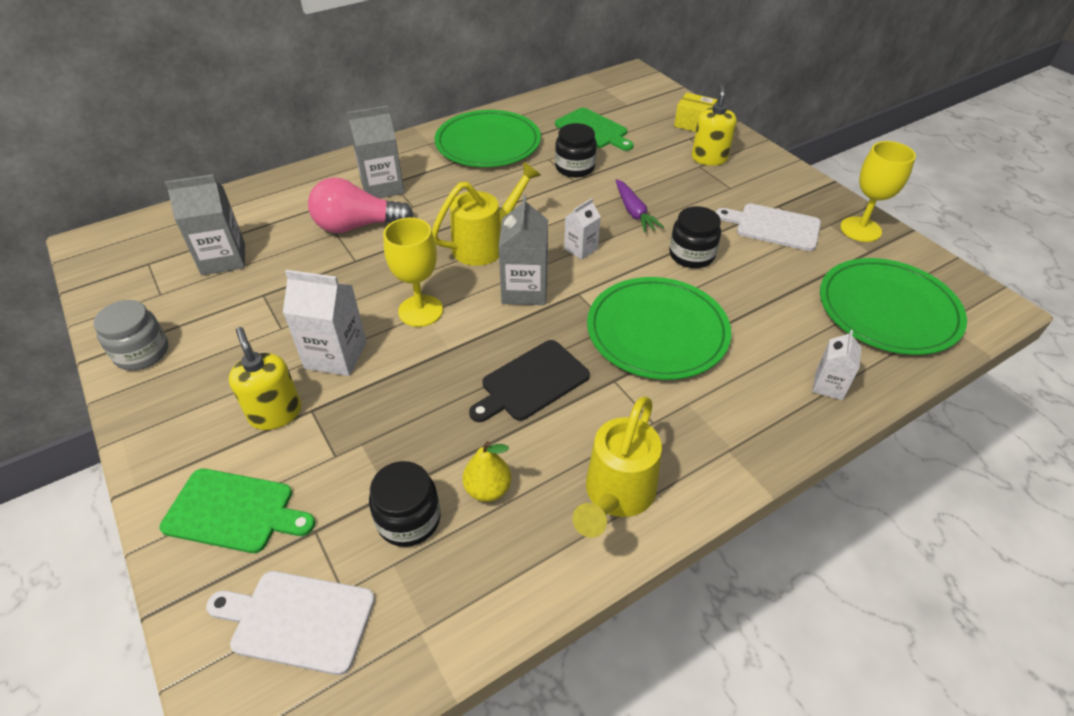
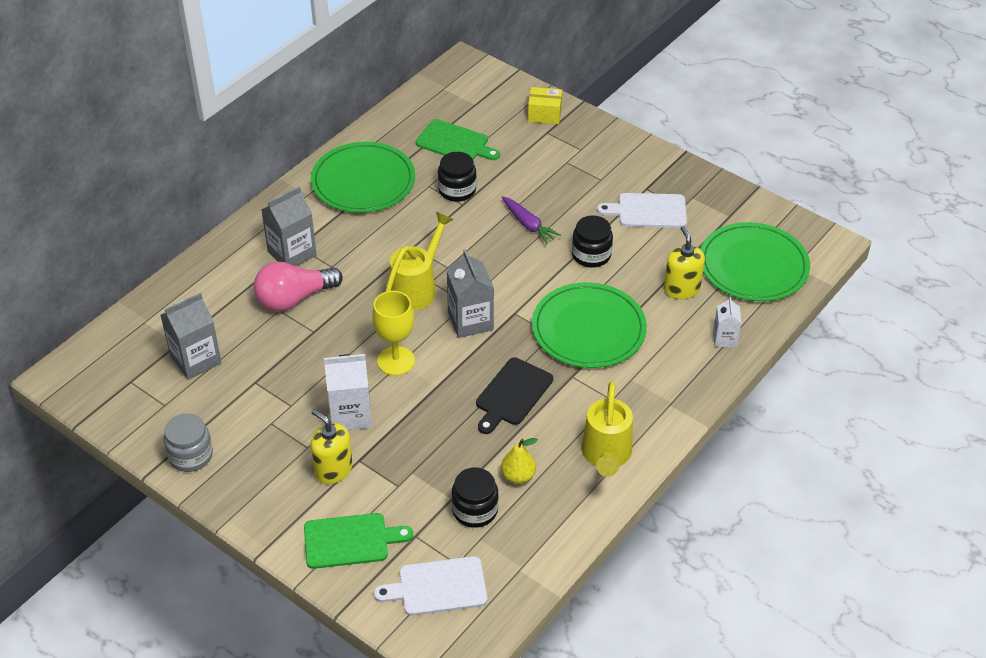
camera: 20 degrees left, 0 degrees up
(581, 249) = (499, 272): white carton -> none
(709, 158) = (572, 151): yellow soap dispenser -> yellow soap dispenser (681, 289)
(860, 229) = (717, 196): yellow goblet -> none

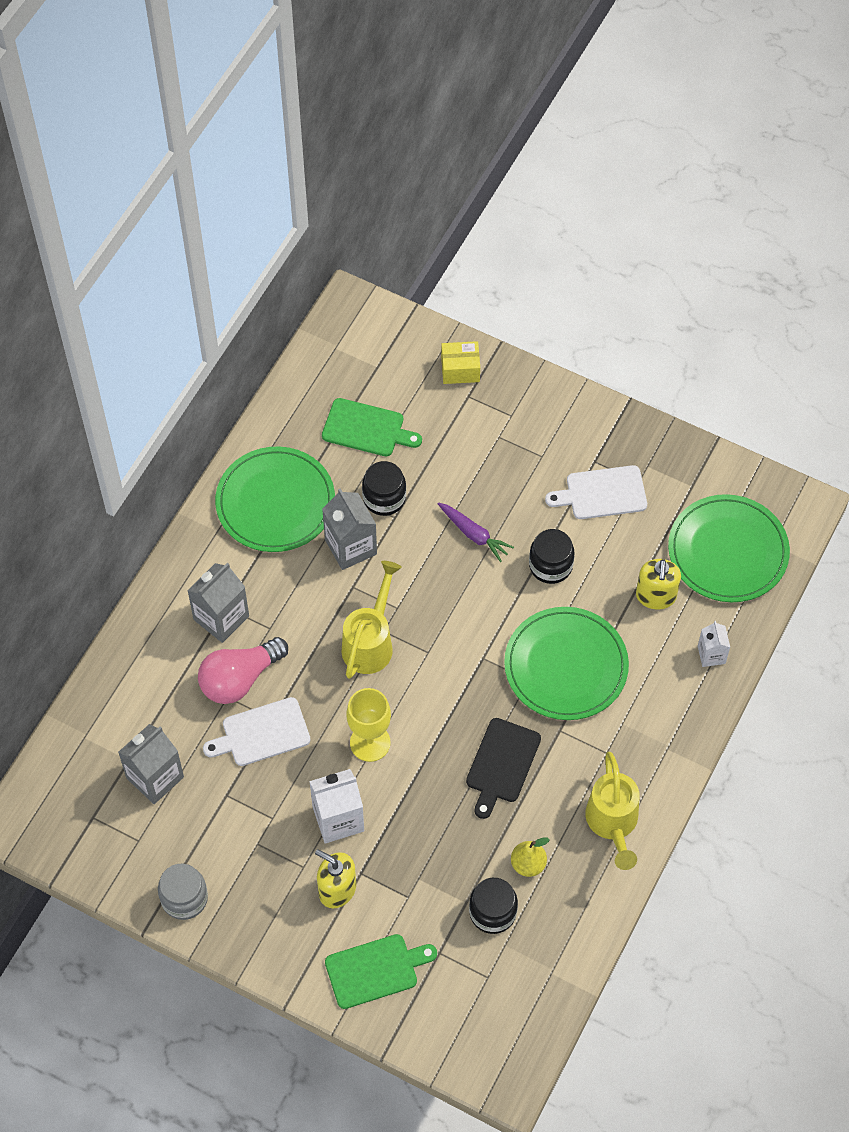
camera: 10 degrees left, 15 degrees up
(438, 587) = (475, 1007): white cutting board -> white cutting board (262, 733)
(470, 321) = (438, 677): grey carton -> grey carton (350, 547)
(681, 289) = (656, 596): yellow soap dispenser -> yellow soap dispenser turned 150 degrees counterclockwise

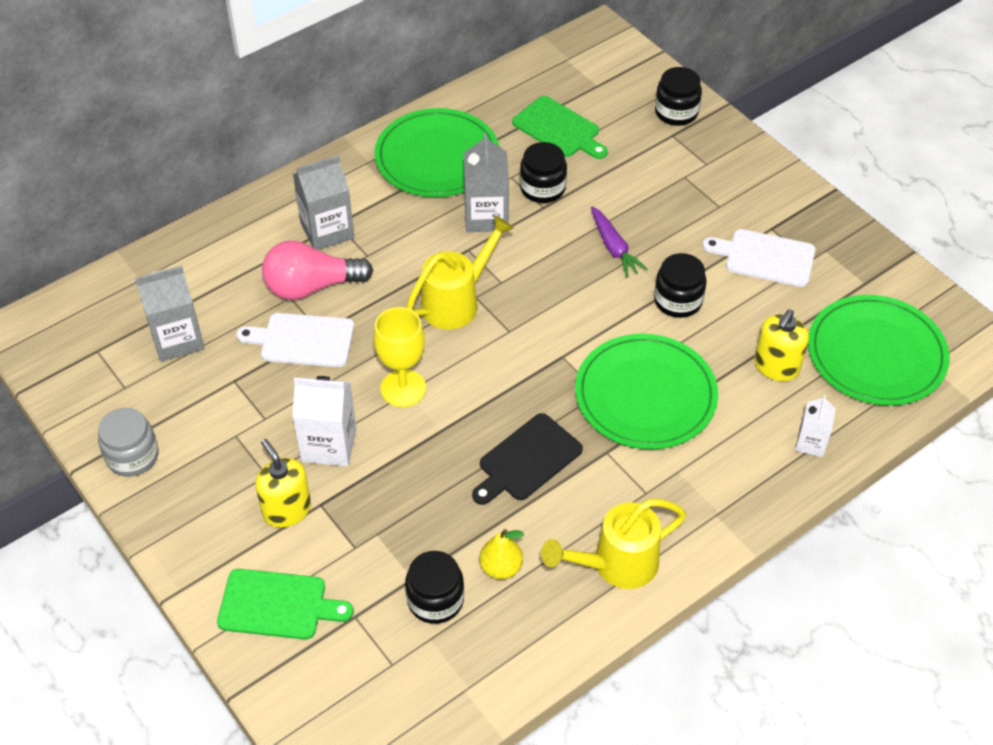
camera: 25 degrees right, 10 degrees down
(460, 369) = (676, 112): yellow box -> black jar
(612, 823) = (616, 565): yellow watering can -> yellow watering can turned 45 degrees clockwise

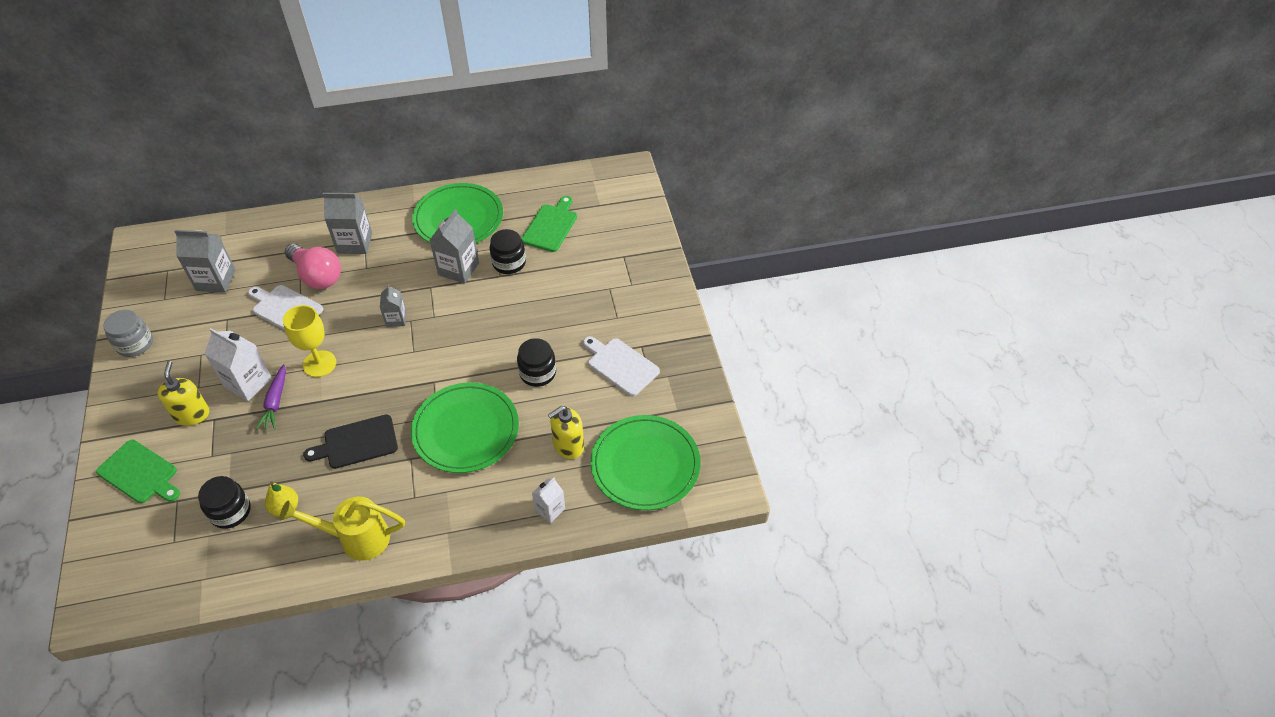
camera: 25 degrees right, 0 degrees up
(311, 287) = (317, 276): pink light bulb -> pink light bulb turned 150 degrees counterclockwise
(457, 302) = (396, 319): yellow watering can -> grey carton
(559, 129) = (551, 226): green cutting board -> green cutting board turned 135 degrees counterclockwise
(614, 247) = (524, 320): purple carrot -> purple carrot (275, 402)
(676, 112) = (638, 241): black jar -> none

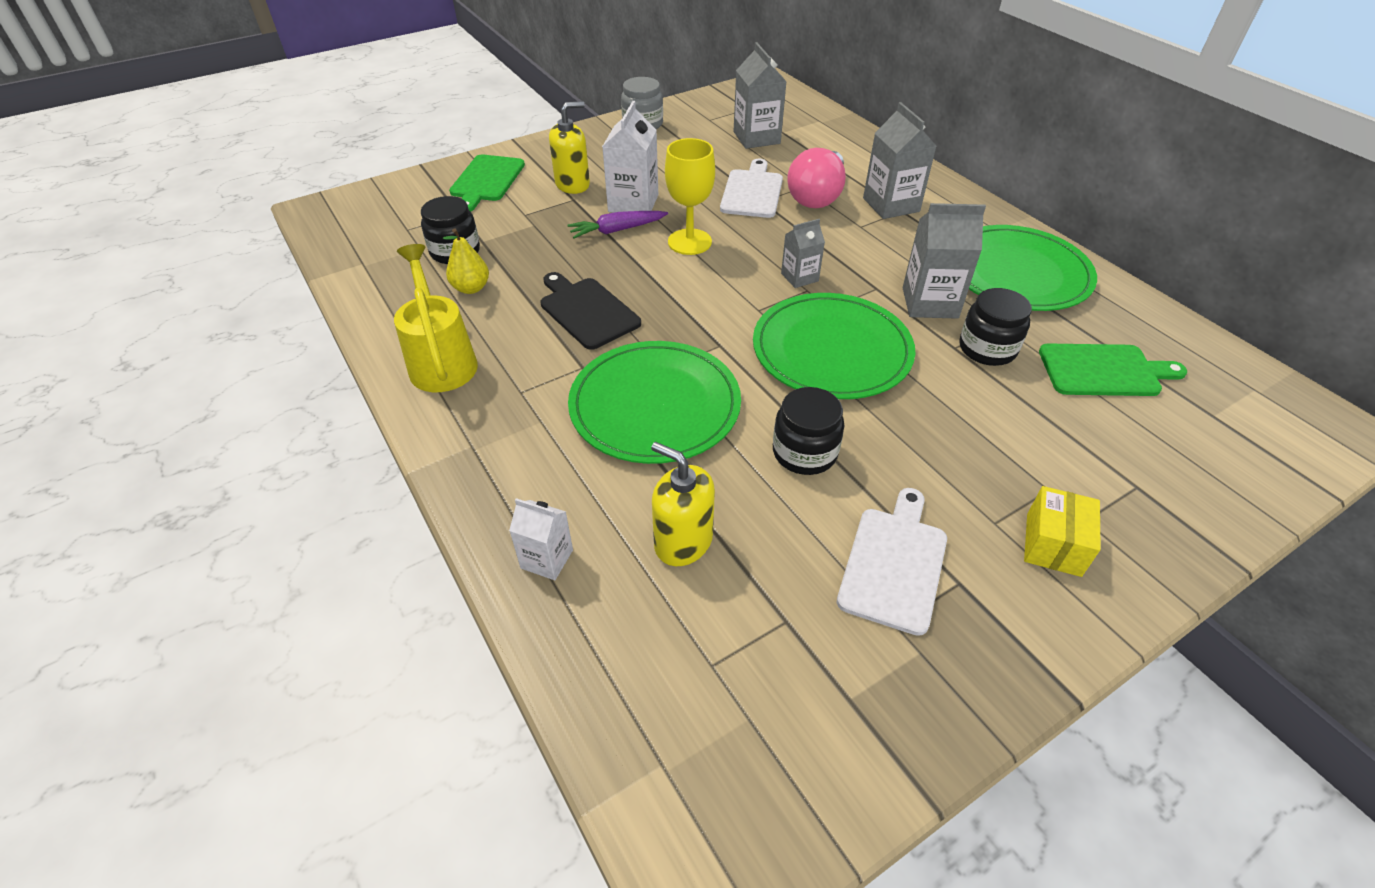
camera: 70 degrees right, 5 degrees down
(638, 303) = (1053, 544): none -> yellow box
(645, 464) = (694, 681): green plate -> green plate (831, 350)

